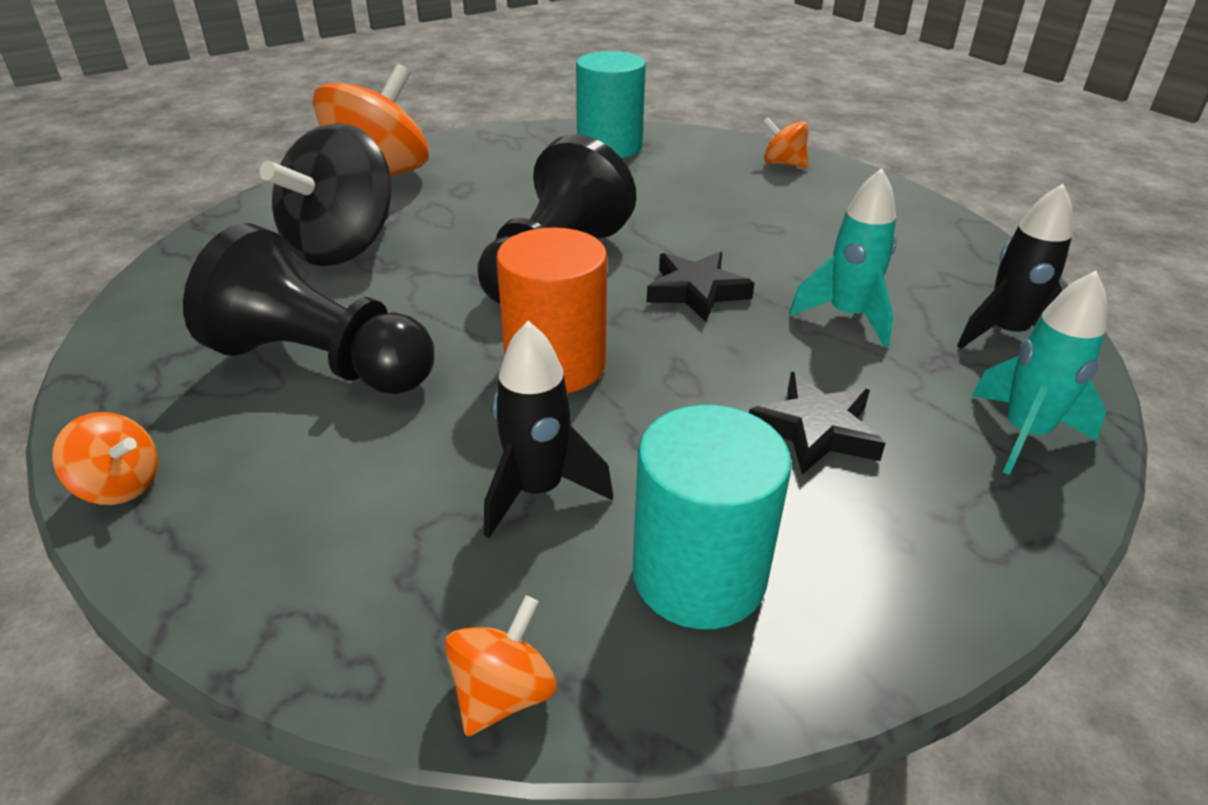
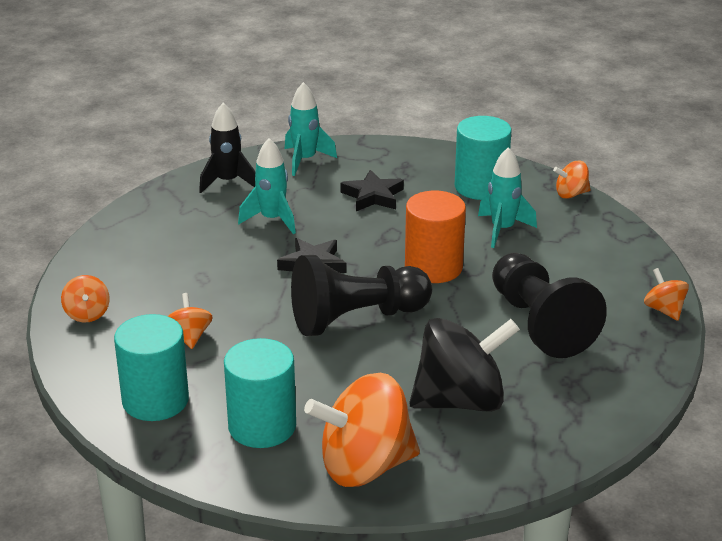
camera: 135 degrees left, 5 degrees down
(501, 165) = (262, 426): none -> turquoise cylinder
(538, 491) = (502, 230): black rocket -> turquoise rocket
(673, 185) = (189, 336): none -> orange spinning top

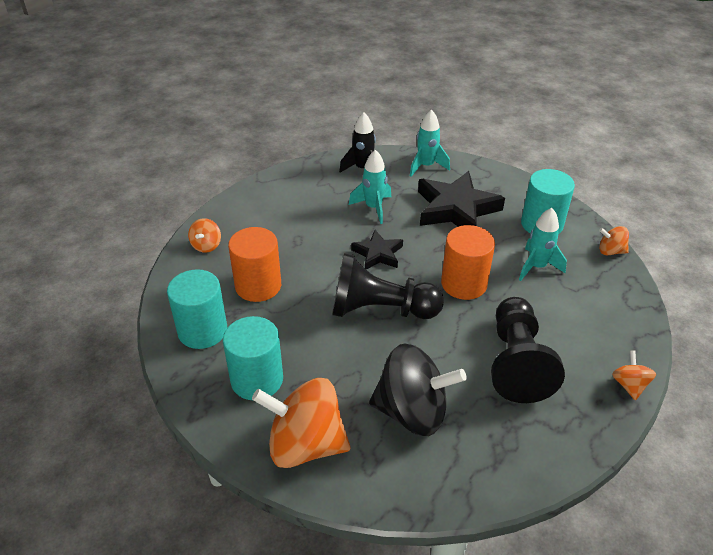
camera: 25 degrees right, 10 degrees up
(189, 336) = (258, 286): orange spinning top -> orange cylinder
(373, 196) = (456, 209): black star -> black star, size x1.81

